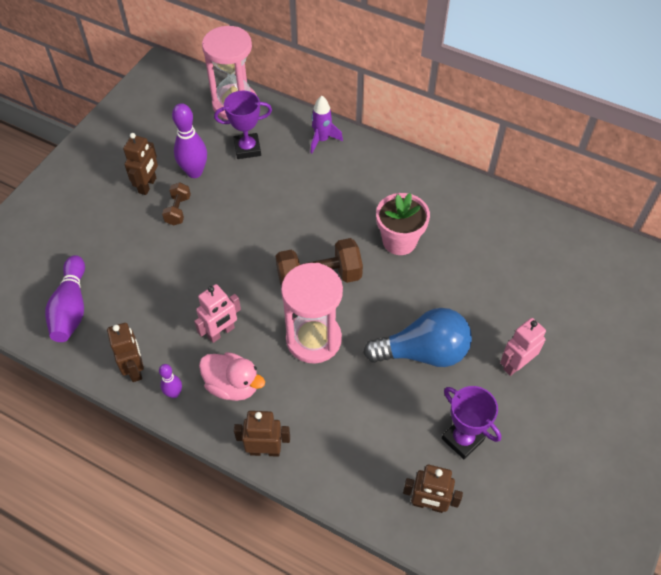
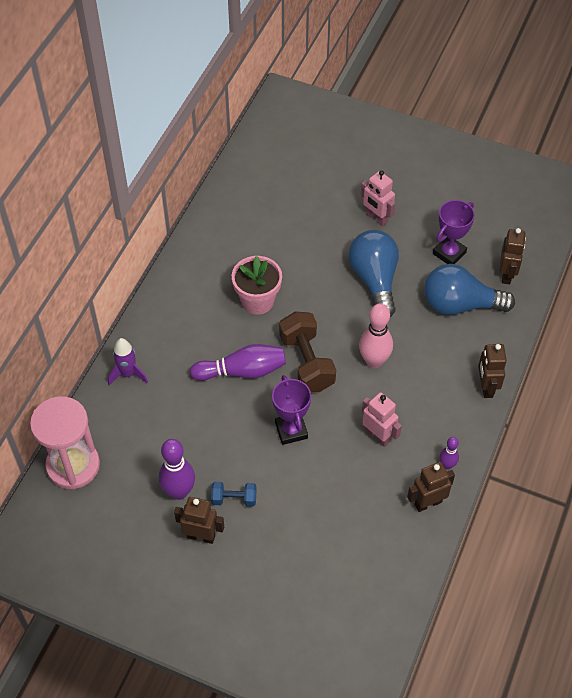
camera: 95 degrees left, 0 degrees up
(71, 308) = (369, 577): purple bowling pin -> purple bowling pin (242, 371)
(178, 210) = (234, 499): brown dumbbell -> blue dumbbell
(233, 385) = (431, 419): pink duck -> none
(247, 149) = (142, 444): purple trophy -> purple trophy (291, 430)
(313, 339) = (374, 361): pink hourglass -> pink bowling pin
(383, 439) = (460, 305): none -> blue light bulb

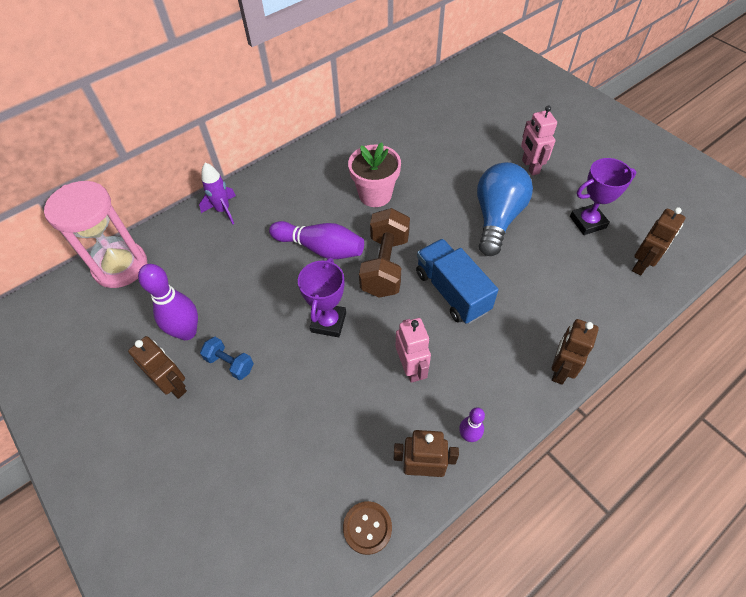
camera: 30 degrees right, 0 degrees up
(374, 361) = (452, 291): pink bowling pin -> blue truck
(413, 558) = (367, 528): none -> brown button
(460, 305) = (574, 274): blue light bulb -> none

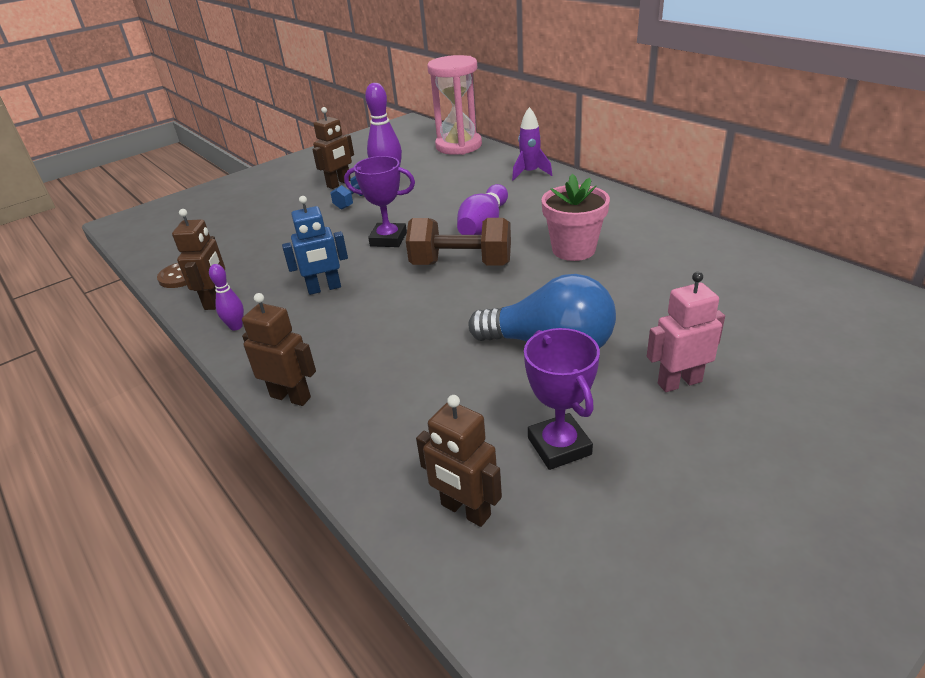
camera: 90 degrees right, 20 degrees down
(411, 368) = (324, 288): pink robot -> blue robot
(452, 291) = (420, 311): blue truck -> none

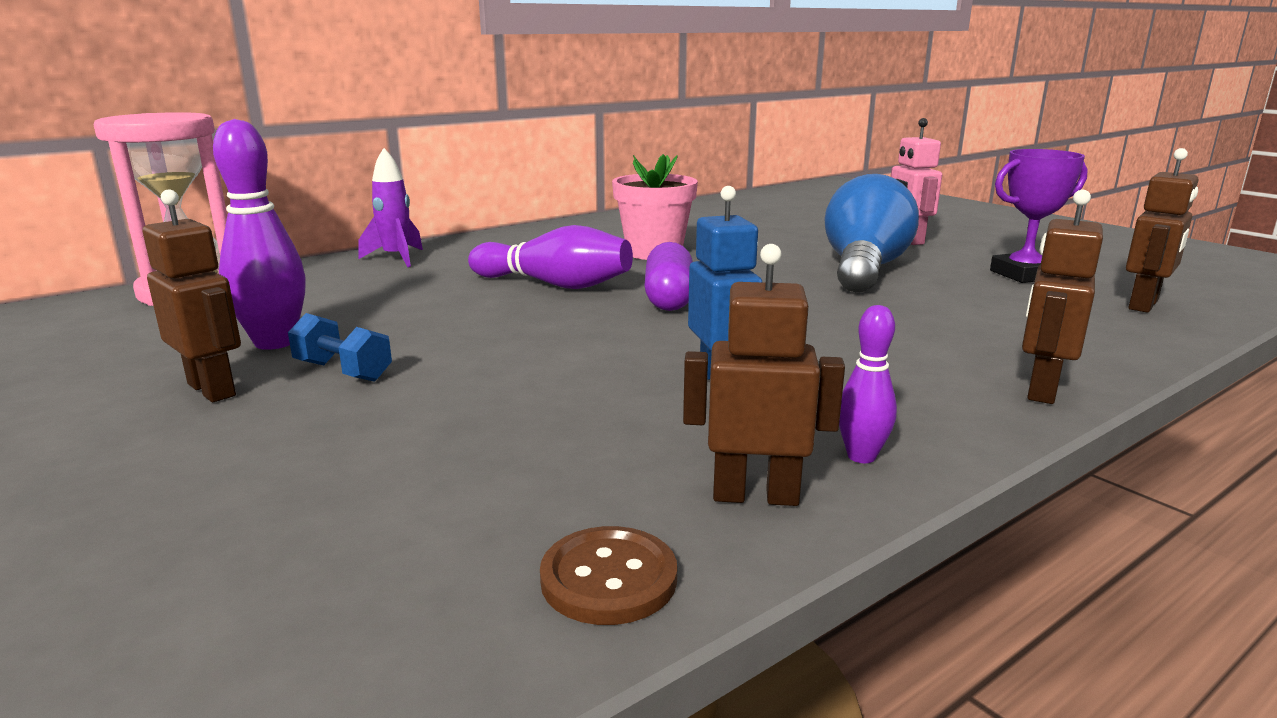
camera: 90 degrees left, 15 degrees down
(388, 239) = (556, 339): purple trophy -> none
(461, 264) = (669, 298): brown dumbbell -> purple capsule

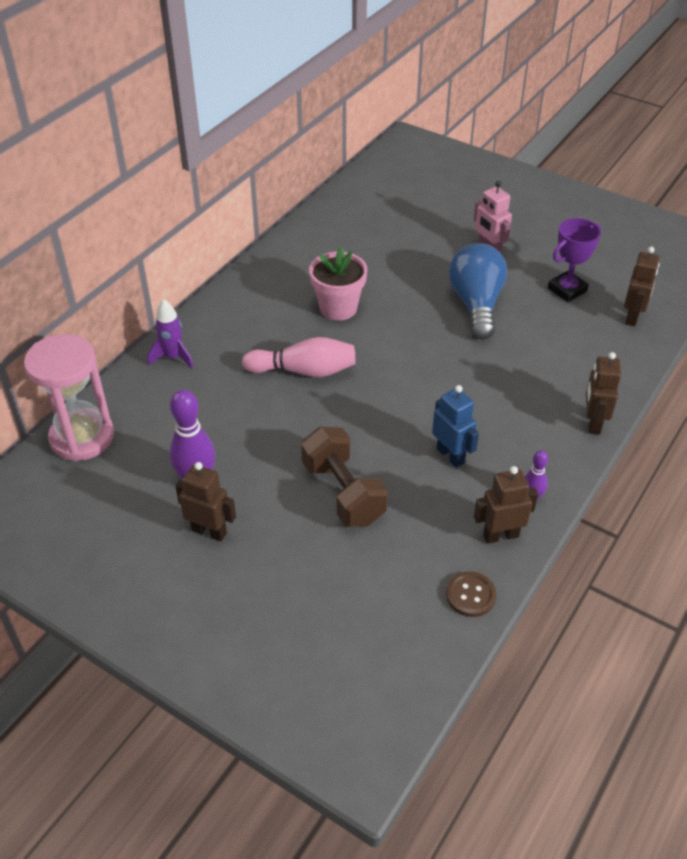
camera: 20 degrees left, 25 degrees up
(343, 371) = (260, 497): blue dumbbell -> none
(485, 389) = (343, 492): none -> brown dumbbell
(554, 284) = (304, 371): purple bowling pin -> pink bowling pin
(669, 298) = (381, 371): purple capsule -> none

